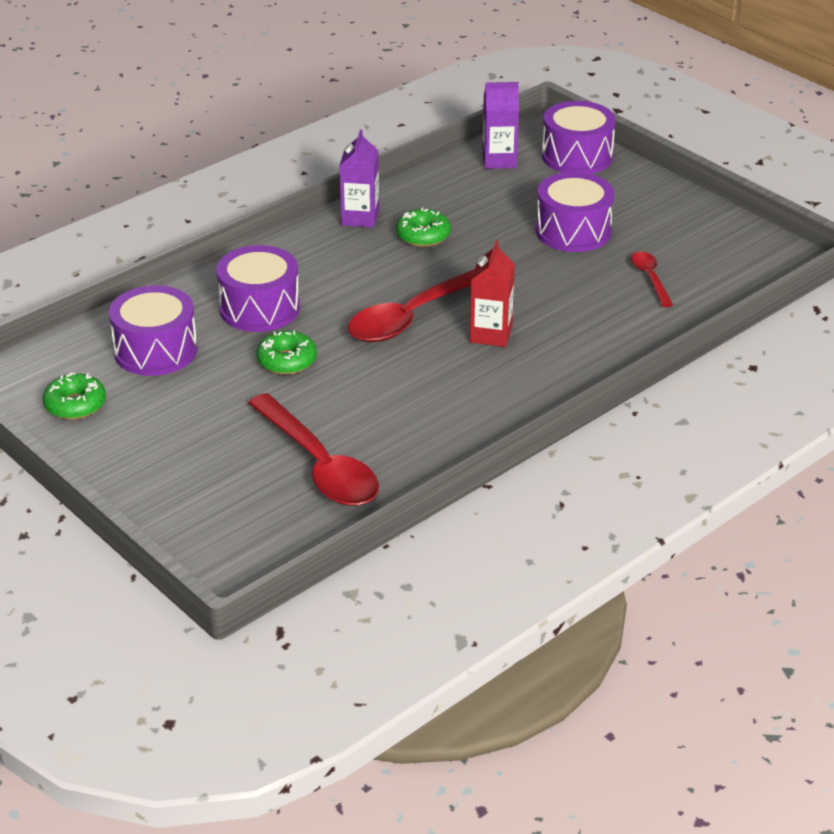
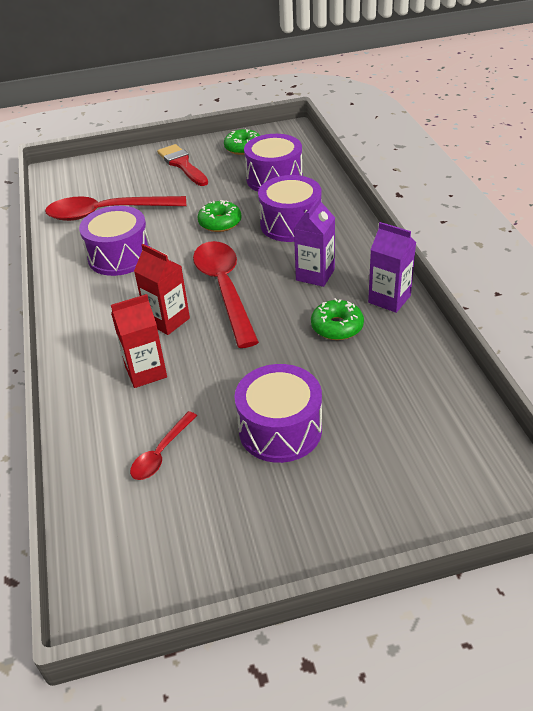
camera: 120 degrees right, 5 degrees up
(152, 446) = (182, 164): none -> red brush
(499, 160) = (455, 425): purple carton -> purple carton (315, 275)
(571, 320) = (146, 372): none -> red carton
(577, 156) = (435, 498): purple drum -> purple drum (119, 256)
(650, 278) = (161, 453): red spoon -> red spoon turned 105 degrees clockwise

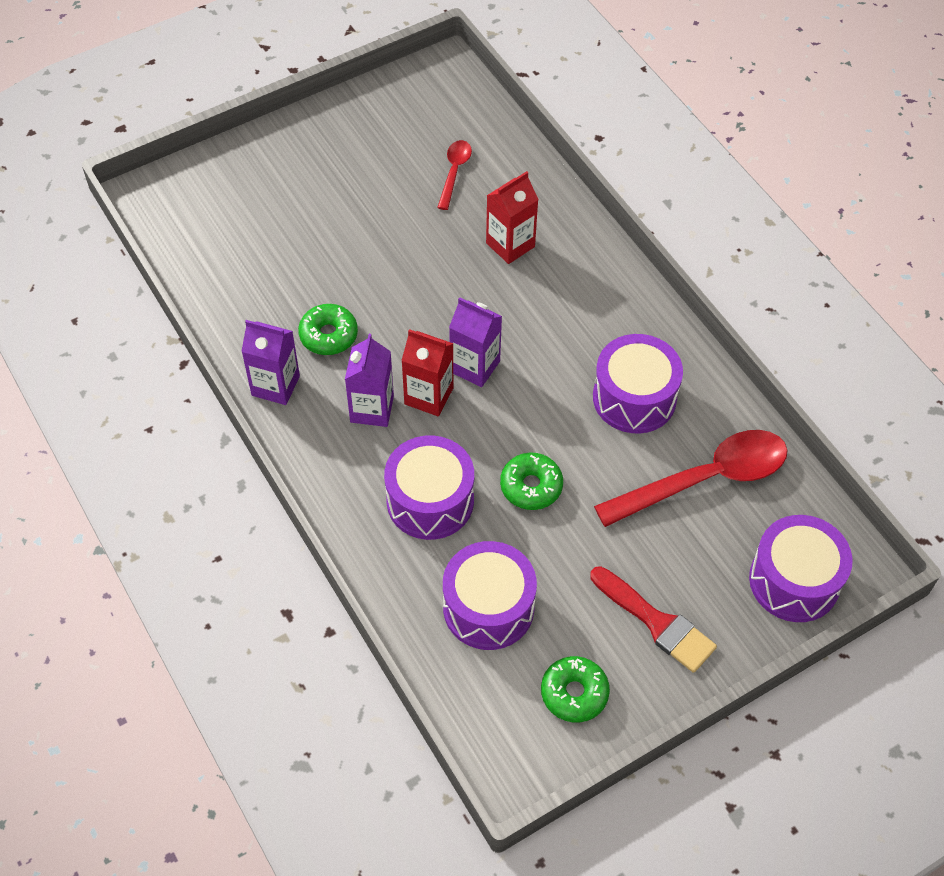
camera: 160 degrees right, 15 degrees up
(167, 320) = (520, 310): red carton -> red carton (429, 396)
(224, 289) = (475, 366): red spoon -> purple carton
(280, 429) = (356, 211): purple drum -> purple drum (794, 581)

